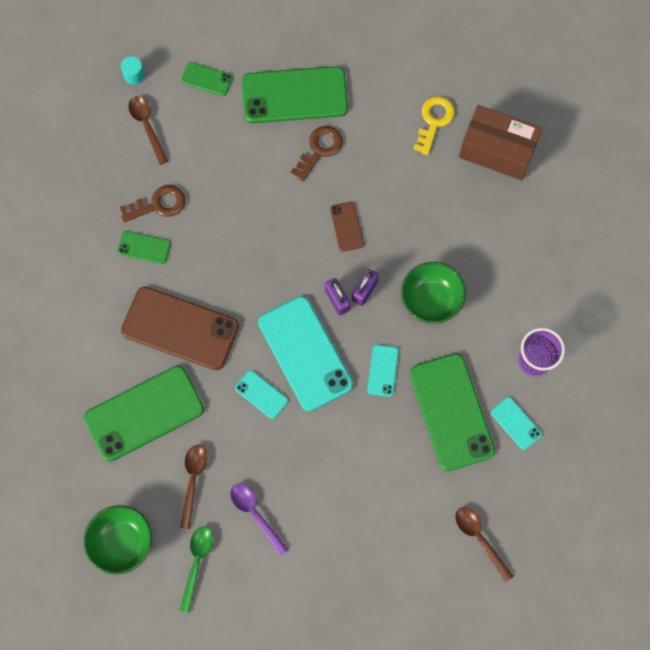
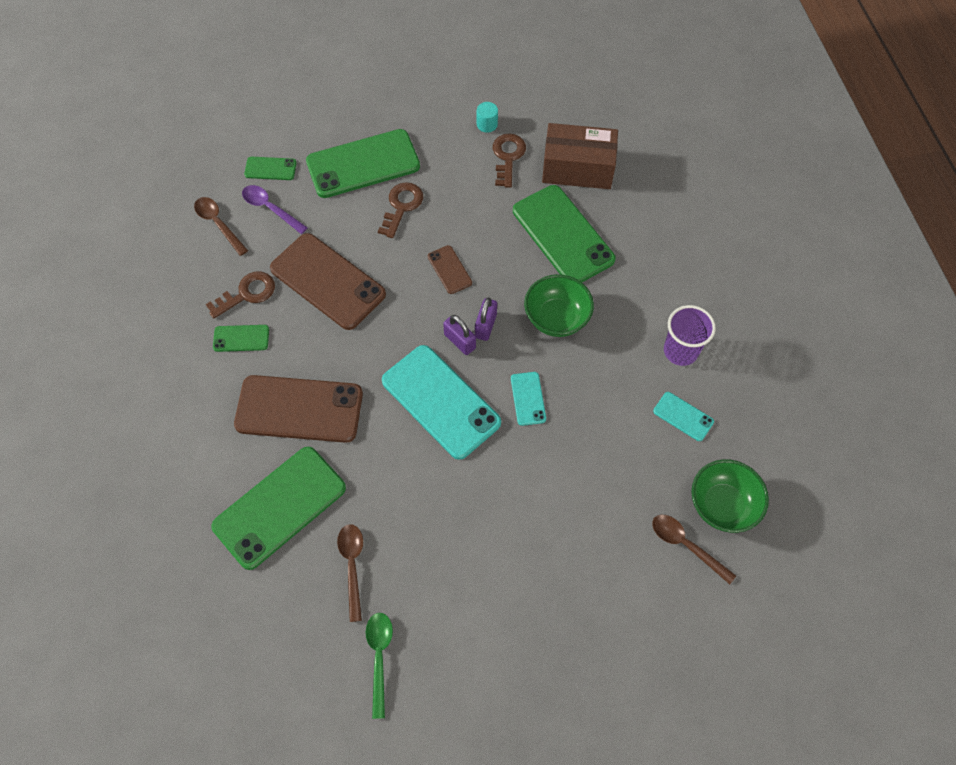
camera: 15 degrees left, 10 degrees down
(122, 542) = (286, 657): green bowl -> green bowl (722, 505)
(134, 75) = (194, 181): turquoise cylinder -> turquoise cylinder (487, 124)
(233, 210) = (327, 281): none -> brown phone
(255, 514) = (432, 584): purple spoon -> purple spoon (270, 208)
(261, 394) = (405, 455): turquoise phone -> none
(434, 121) = (508, 157): yellow key -> brown key
(451, 412) = (612, 422): green phone -> green phone (562, 235)

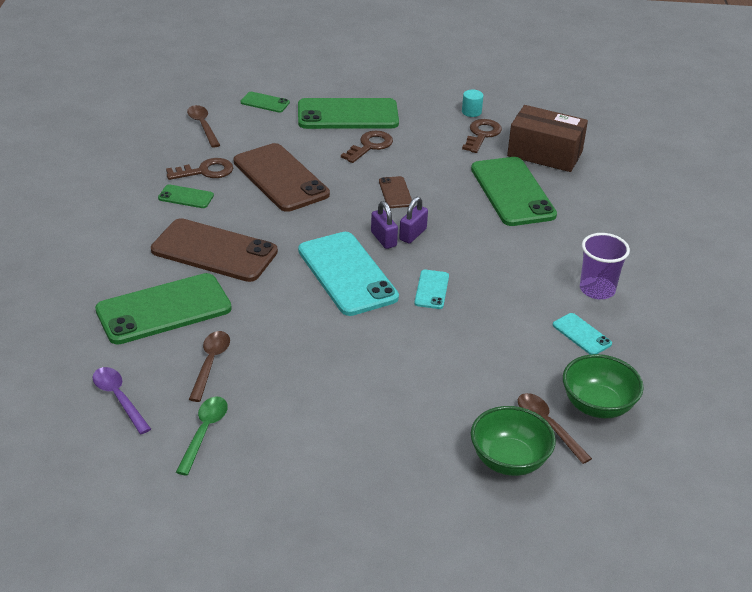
camera: 15 degrees right, 25 degrees down
(270, 208) = (252, 125): purple spoon -> purple spoon (119, 398)
(556, 318) = (483, 243): green bowl -> green bowl (509, 460)

